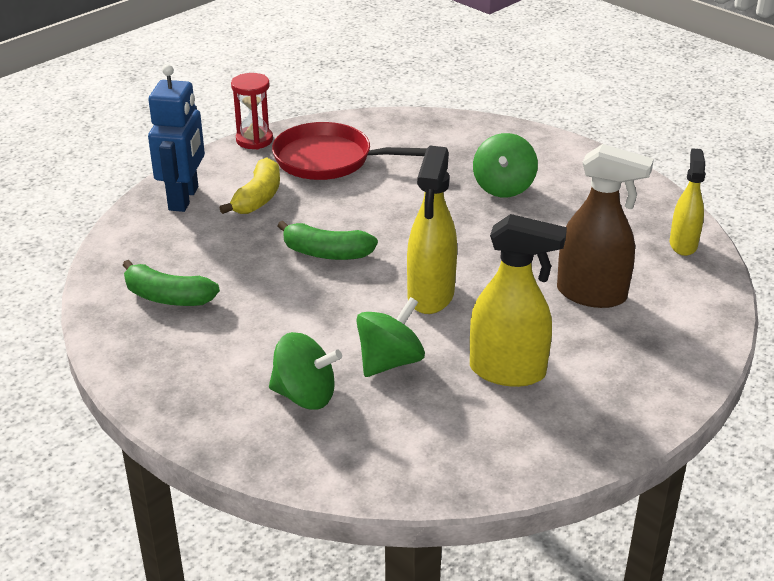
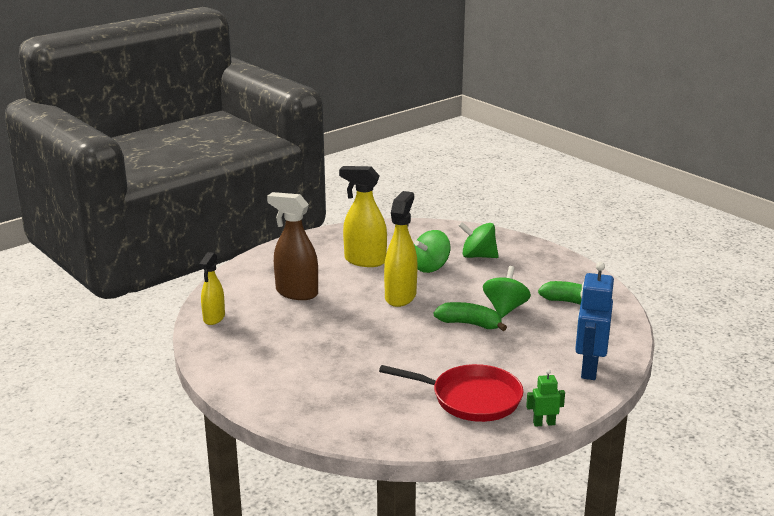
camera: 175 degrees left, 10 degrees down
(254, 140) = (544, 423): red hourglass -> green robot
(258, 198) = (527, 367): yellow banana -> none
(503, 187) = (324, 366): green spinning top -> green spinning top (505, 309)

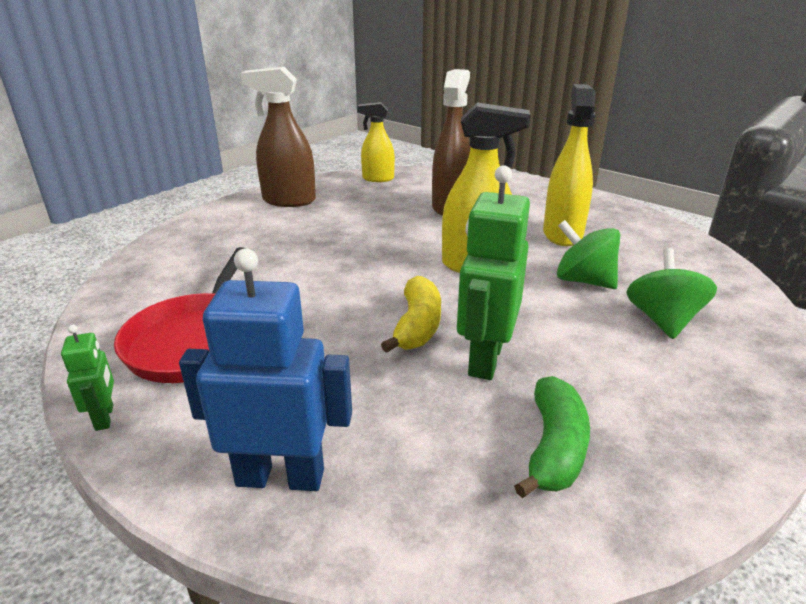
camera: 80 degrees right, 5 degrees up
(245, 365) = (288, 201): none -> brown spray bottle
(469, 324) = (417, 326): green banana -> yellow banana
(505, 309) = (485, 359): green spinning top -> green robot

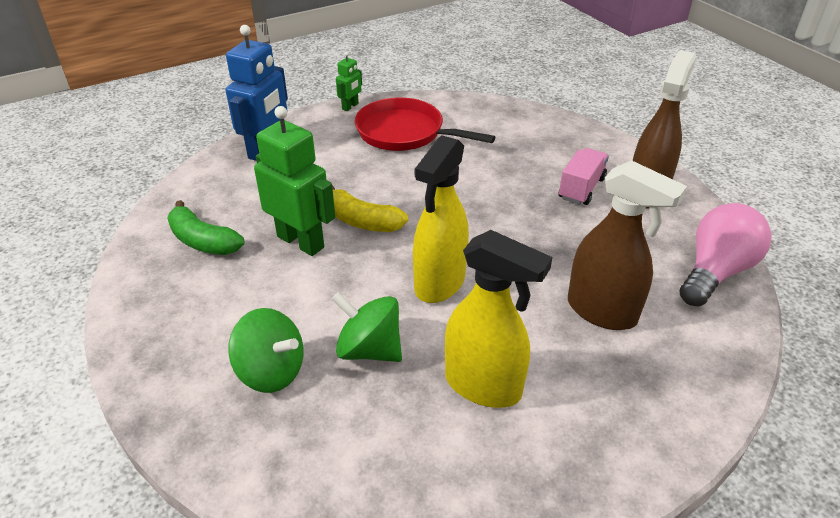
camera: 110 degrees right, 10 degrees up
(105, 417) = (350, 106): green robot -> green robot turned 60 degrees counterclockwise
(293, 224) = (581, 188): none -> pink truck
(378, 179) = (715, 271): yellow spray bottle -> pink light bulb
(583, 281) = (369, 349): green spinning top -> green spinning top turned 120 degrees counterclockwise

